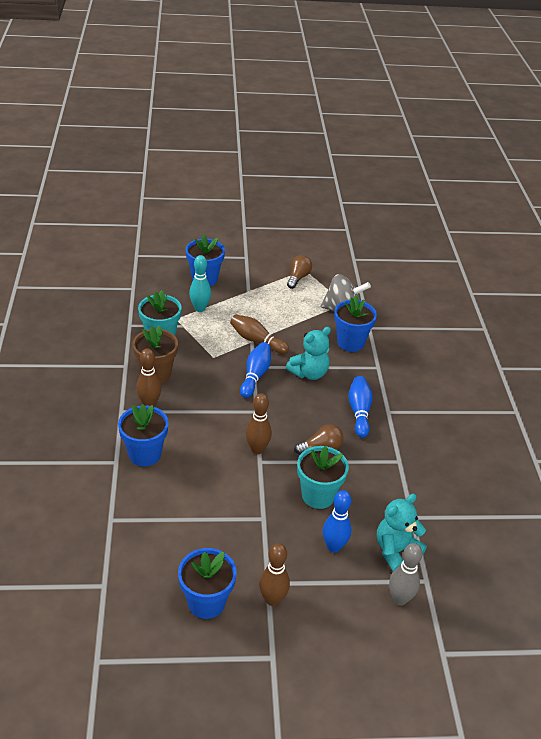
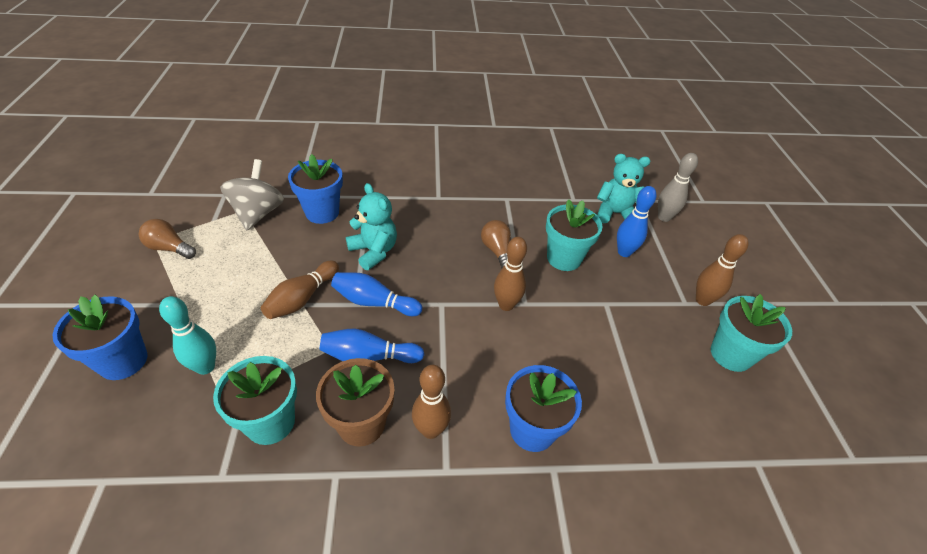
camera: 90 degrees left, 5 degrees up
(206, 602) = (730, 354): blue flower pot -> turquoise flower pot
(359, 412) = (439, 217): blue bowling pin -> blue bowling pin (369, 356)
(396, 551) = (615, 213): turquoise teddy bear -> turquoise teddy bear turned 135 degrees clockwise

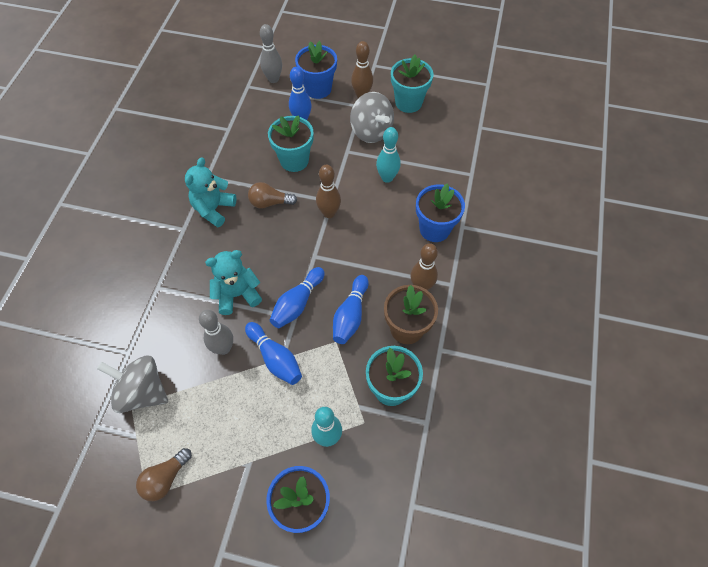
camera: 70 degrees left, 15 degrees up
(302, 298) = (275, 358): brown bowling pin -> blue bowling pin
(309, 256) = (223, 348): none -> grey bowling pin
(322, 212) = (165, 331): blue flower pot -> blue flower pot (318, 89)
(589, 354) = (387, 178): none -> turquoise bowling pin
(615, 213) = (257, 108): turquoise teddy bear -> turquoise teddy bear (214, 209)
(652, 322) = (371, 131): none -> grey spinning top

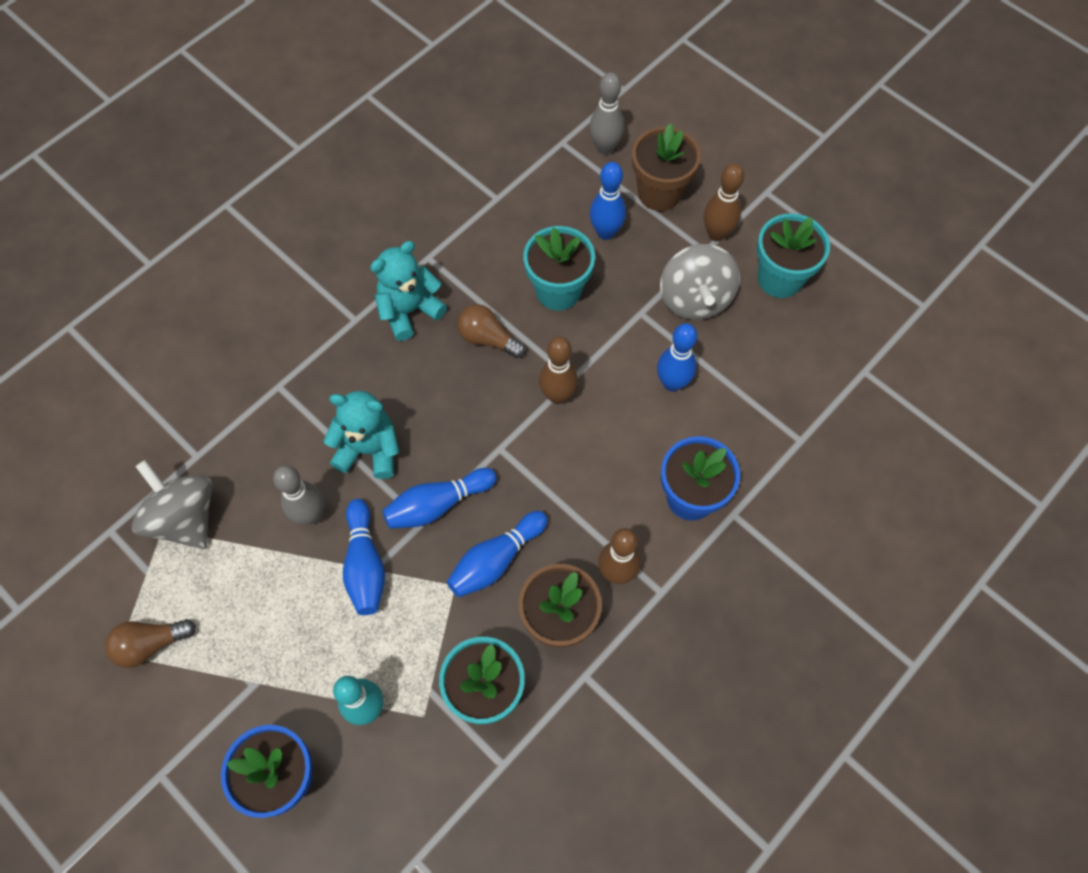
camera: 30 degrees right, 5 degrees up
(318, 89) = (659, 193): blue flower pot -> brown flower pot
(387, 178) = (672, 383): turquoise bowling pin -> blue bowling pin

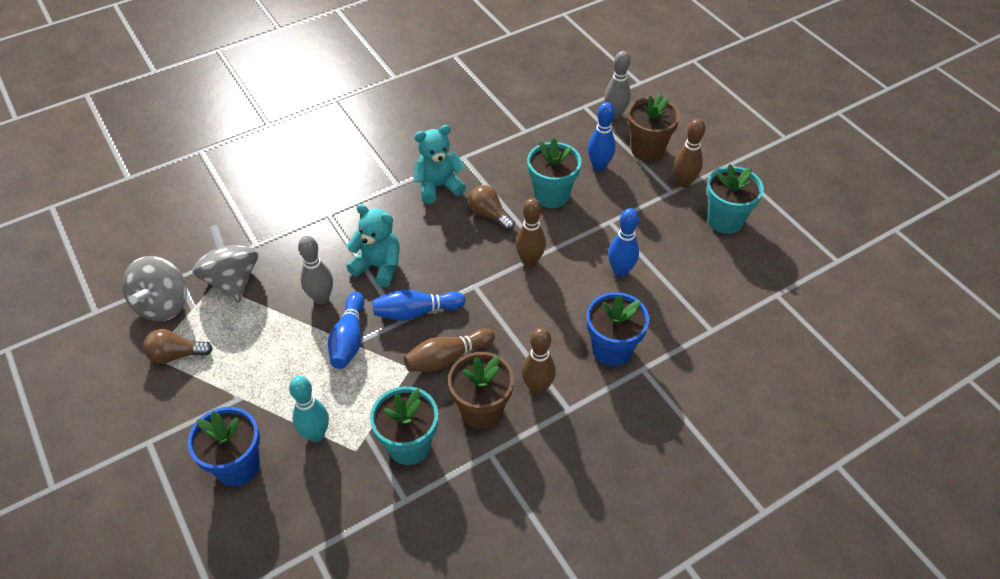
camera: 15 degrees right, 15 degrees down
(496, 560) = (447, 358): blue bowling pin -> brown bowling pin
(694, 298) = (654, 220): grey spinning top -> grey spinning top (163, 305)

